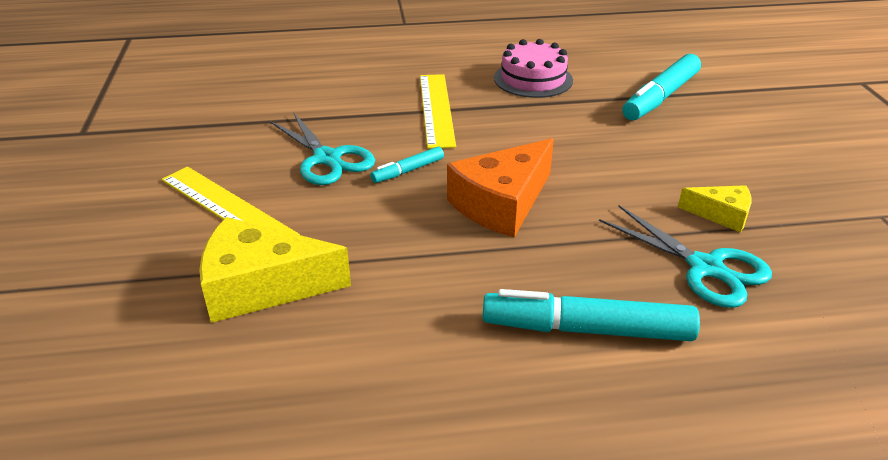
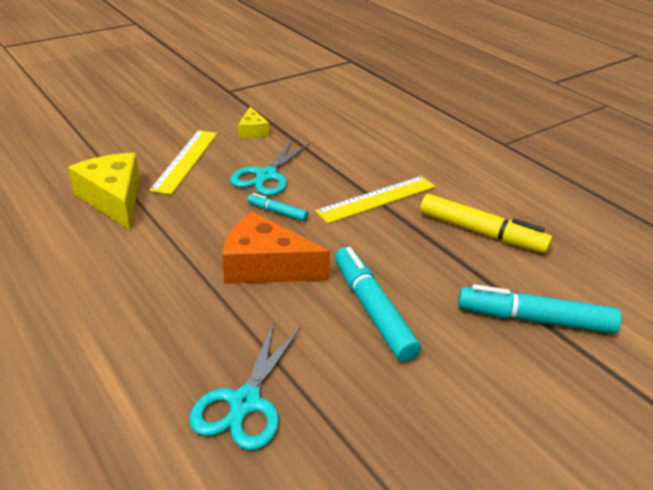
camera: 60 degrees right, 0 degrees up
(533, 79) = (481, 233): pink cake -> yellow marker
(587, 329) = (129, 346): turquoise marker -> turquoise marker (372, 310)
(721, 214) = (339, 401): yellow cheese -> yellow cheese (253, 131)

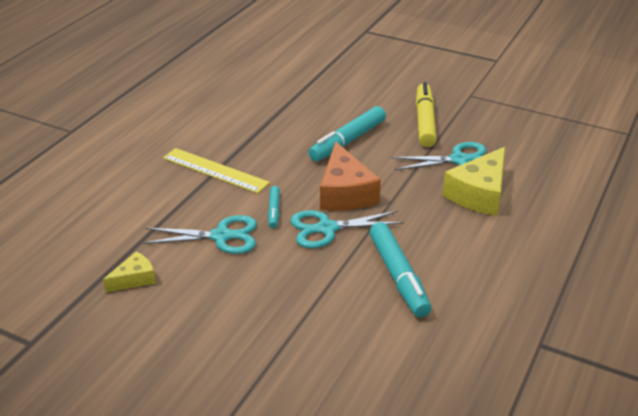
camera: 115 degrees left, 0 degrees up
(113, 199) = (332, 309): yellow cheese -> yellow cheese (479, 194)
(185, 160) = (230, 297): yellow ruler -> none
(218, 232) = (327, 229): none -> turquoise scissors
(481, 233) = (226, 120): yellow marker -> yellow marker (424, 121)
(534, 319) = (304, 91): turquoise marker -> turquoise marker (398, 276)

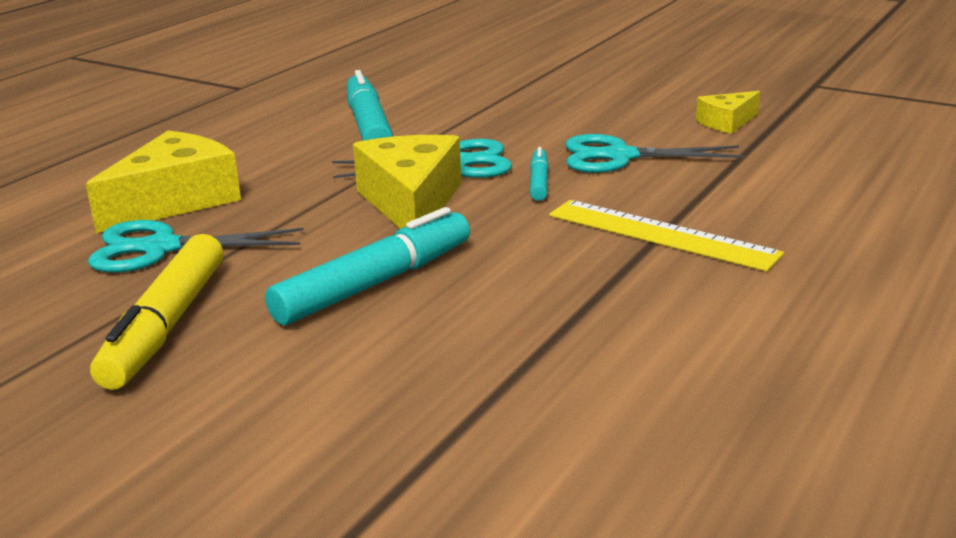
camera: 175 degrees left, 10 degrees down
(345, 193) = (411, 203): orange cheese -> yellow cheese

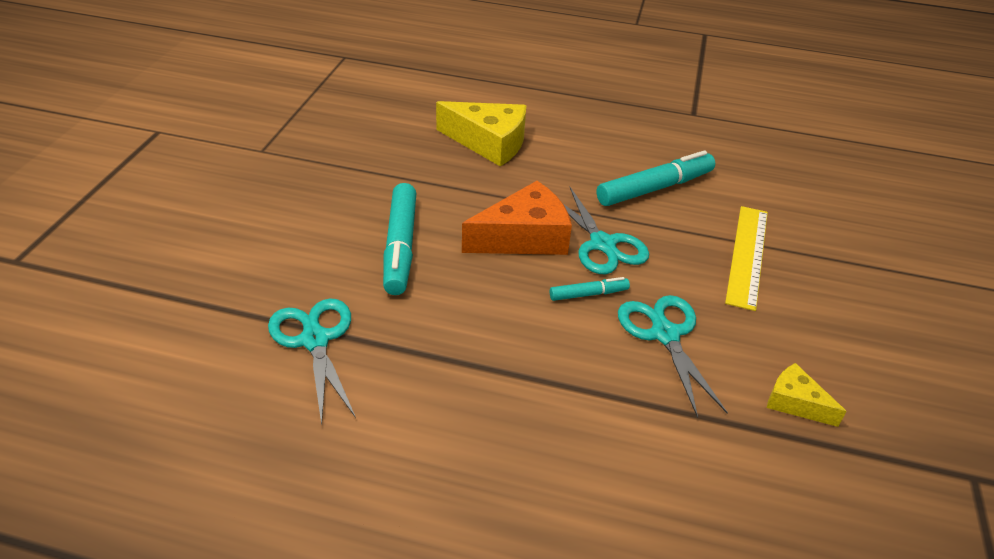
camera: 70 degrees right, 15 degrees up
(160, 248) = (424, 156): turquoise scissors -> turquoise scissors (315, 340)
(166, 326) = (336, 184): yellow marker -> none
(375, 283) = (400, 246): turquoise marker -> turquoise marker turned 60 degrees clockwise
(411, 203) = (524, 237): yellow cheese -> orange cheese
(661, 234) = (517, 375): yellow ruler -> yellow ruler (747, 255)

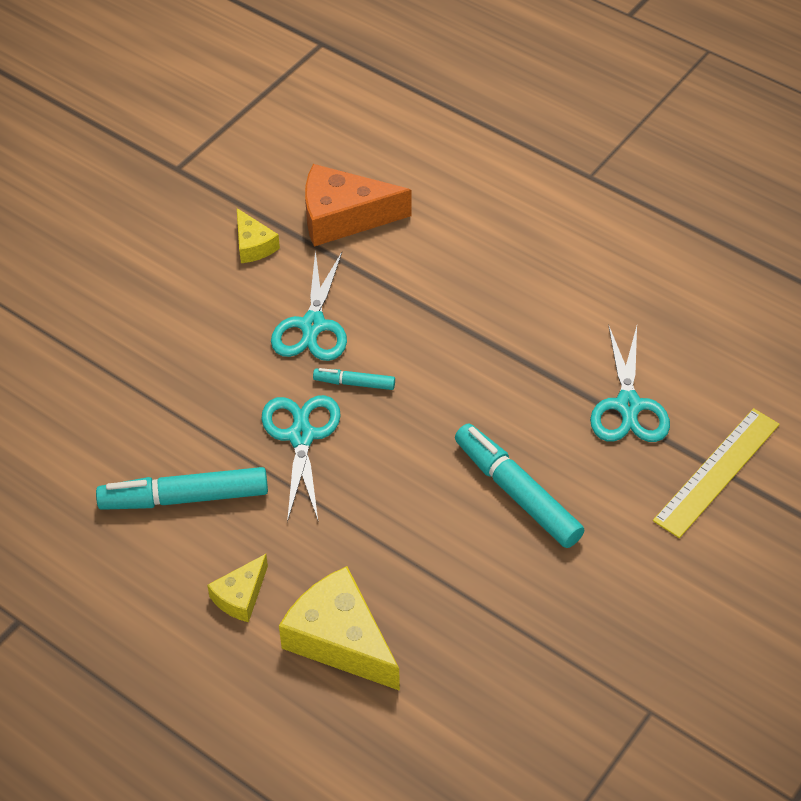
camera: 155 degrees left, 10 degrees up
(400, 246) = (516, 493): turquoise marker -> turquoise marker turned 60 degrees counterclockwise
(524, 237) = (379, 468): orange cheese -> orange cheese (343, 217)
(570, 149) = (240, 596): none -> yellow cheese
(747, 255) = (163, 382): yellow ruler -> yellow ruler (717, 472)

